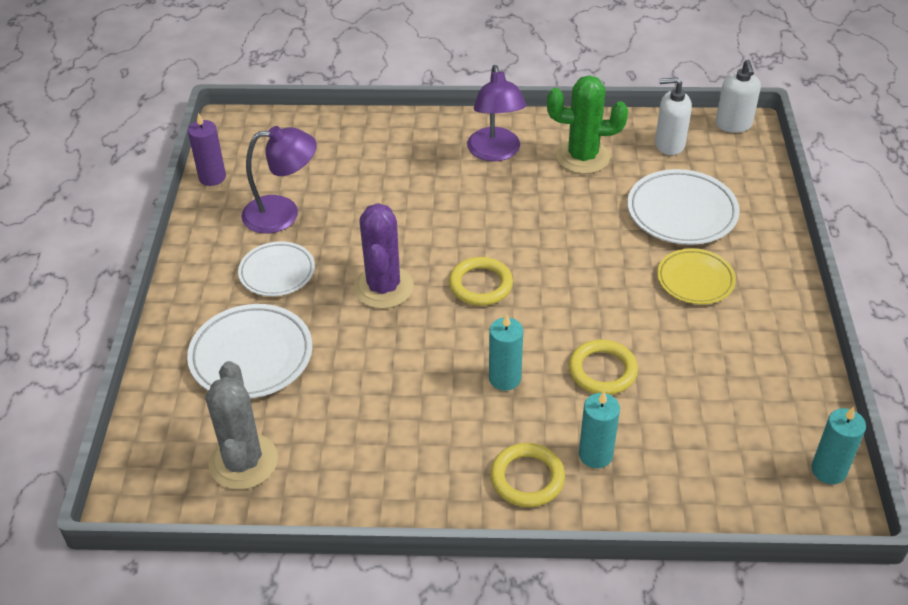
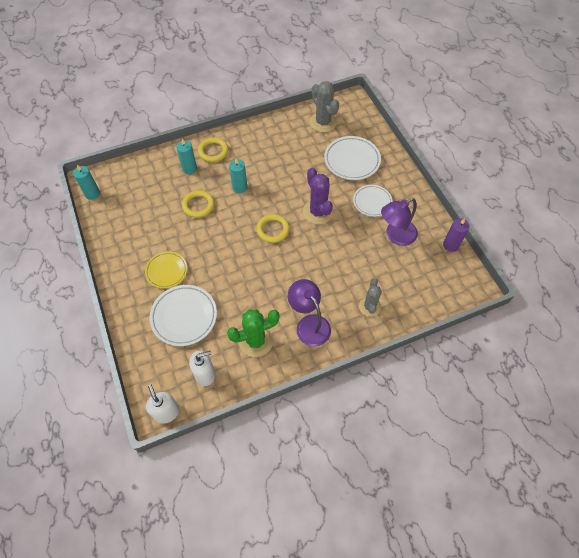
camera: 155 degrees right, 15 degrees up
(396, 146) = (369, 306): none -> grey cactus

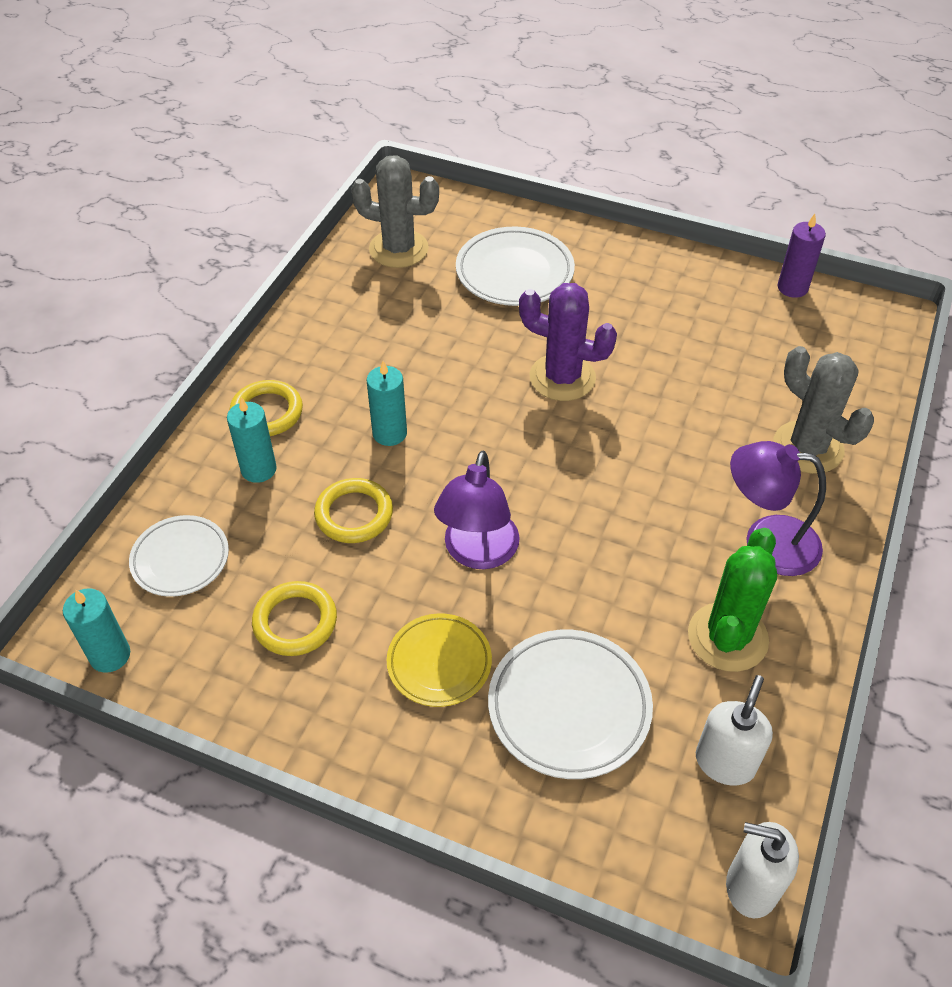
camera: 45 degrees left, 10 degrees down
(272, 230) = (529, 454): yellow ring -> yellow ring (295, 622)
(369, 306) = (808, 447): grey cactus -> grey cactus, size x1.51
(372, 202) = (619, 307): white plate -> white plate (180, 559)
(396, 236) = (711, 328): purple lamp -> purple lamp (478, 553)

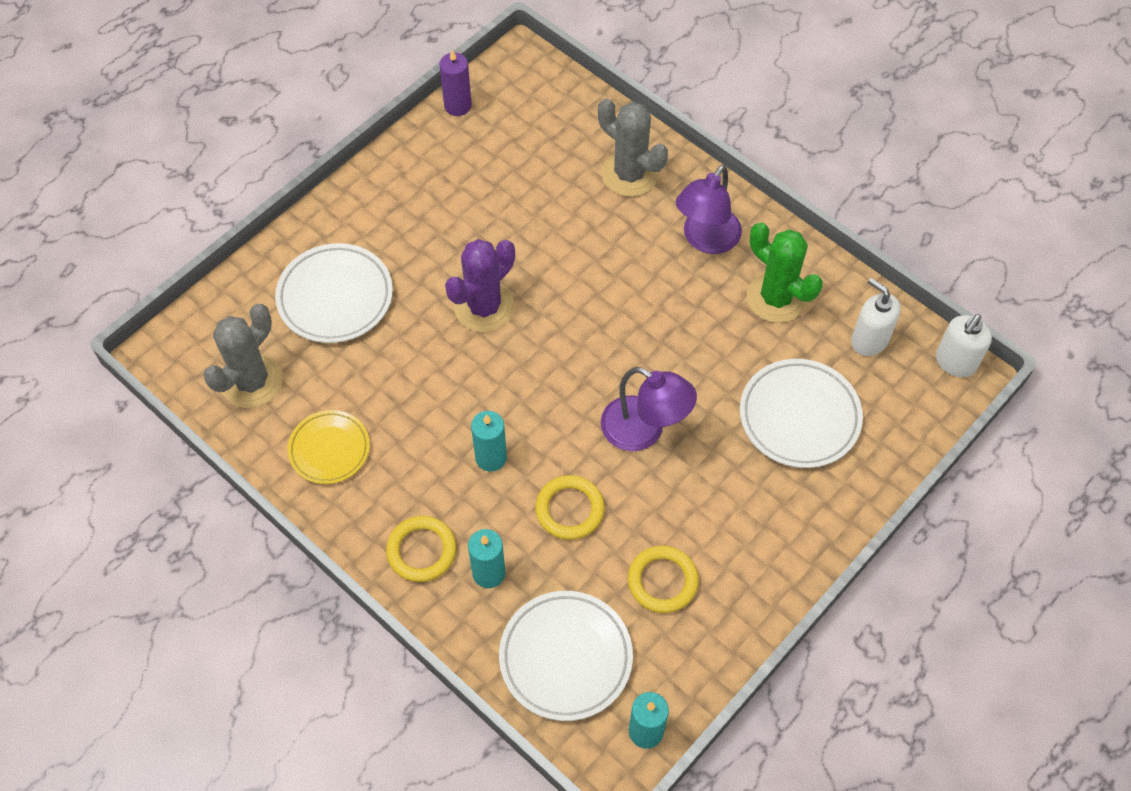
camera: 70 degrees left, 10 degrees up
(180, 559) = (565, 657): white plate -> white plate, size x1.51
(439, 663) = (735, 489): yellow plate -> yellow plate (329, 449)
(808, 447) = (629, 174): grey cactus -> grey cactus turned 60 degrees clockwise

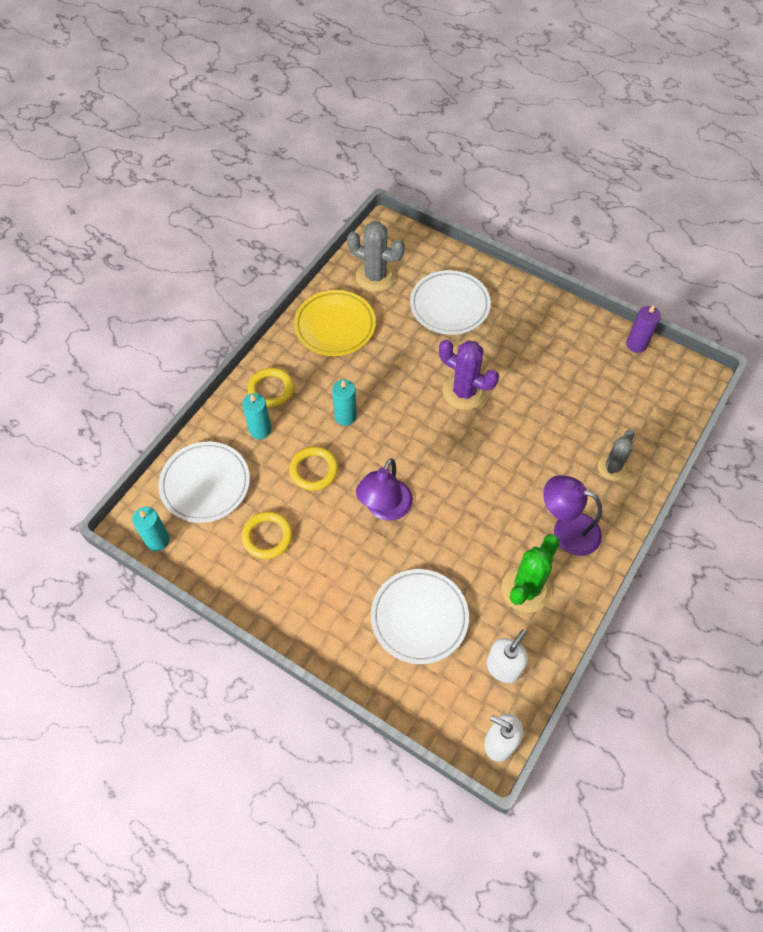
camera: 80 degrees right, 0 degrees up
(329, 449) = (335, 326): yellow plate -> yellow plate, size x1.51
(629, 174) = (612, 467): grey cactus -> grey cactus, size x0.66

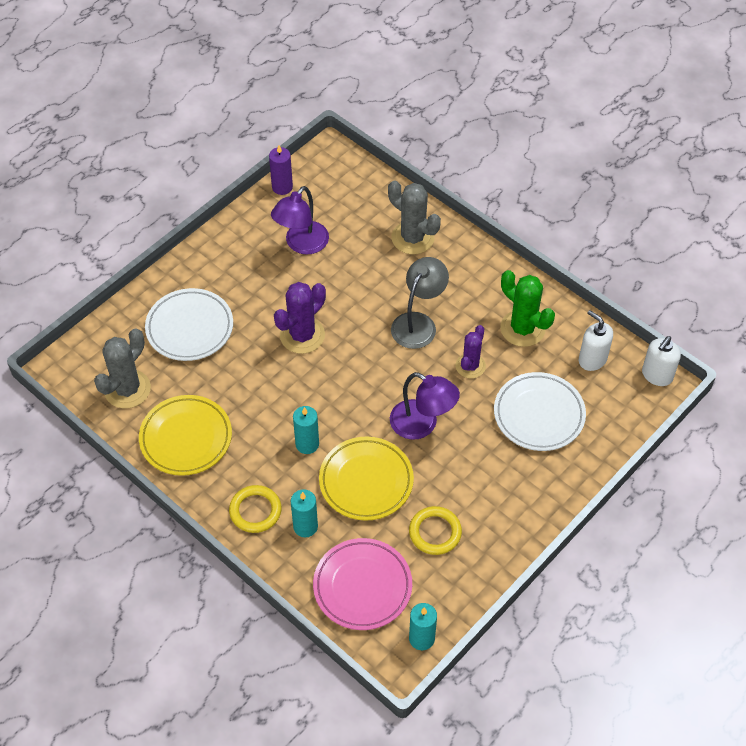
camera: 80 degrees left, 5 degrees down
(205, 484) = (362, 586): white plate -> pink plate
(314, 470) = (366, 481): yellow ring -> yellow plate
(464, 543) = (470, 366): none -> purple cactus
(505, 488) = (418, 323): none -> grey lamp
(566, 530) = (470, 286): purple lamp -> purple lamp (301, 244)
(612, 467) = (412, 238): grey cactus -> grey cactus, size x1.51

